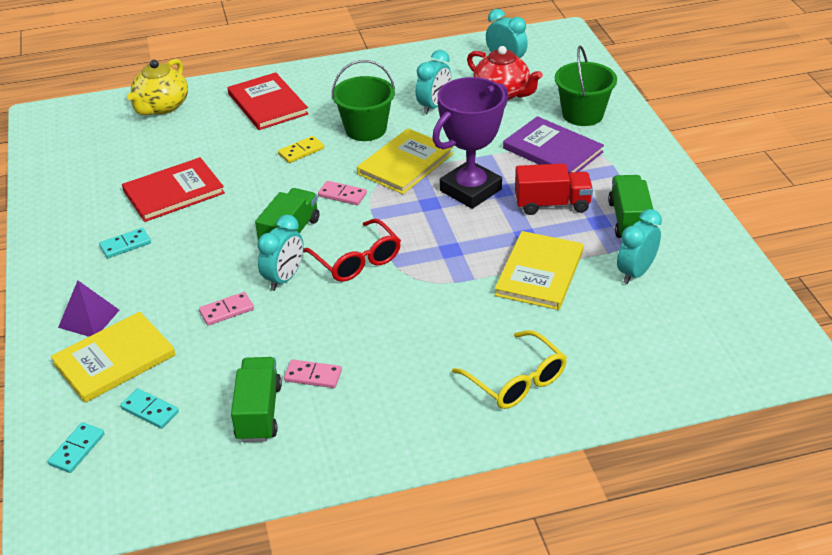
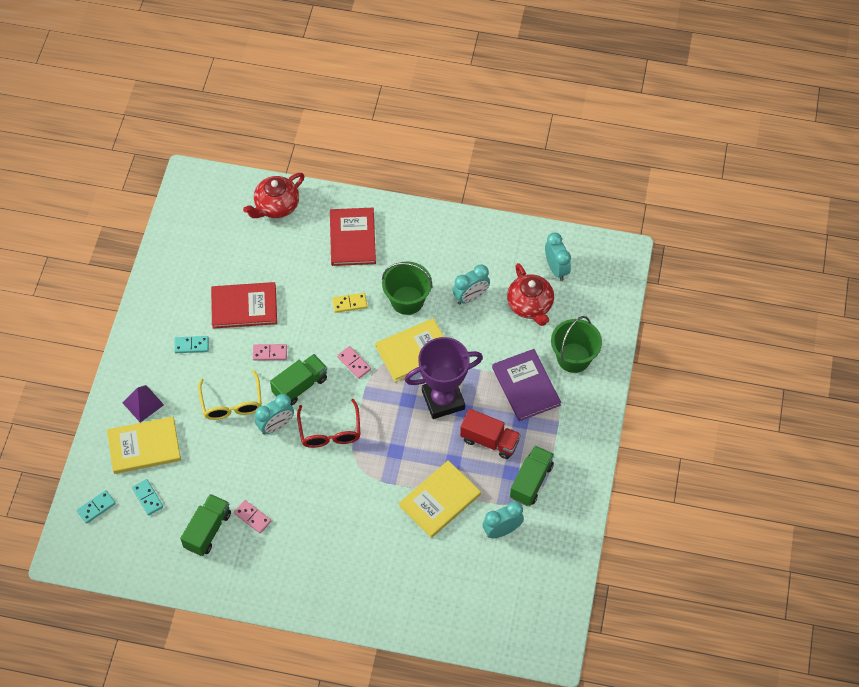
camera: 25 degrees right, 20 degrees up
(161, 107) = (276, 206): yellow teapot -> red teapot
(226, 310) = (227, 437): pink domino -> pink domino (270, 353)
(516, 381) = (369, 581): yellow glasses -> yellow glasses (232, 403)

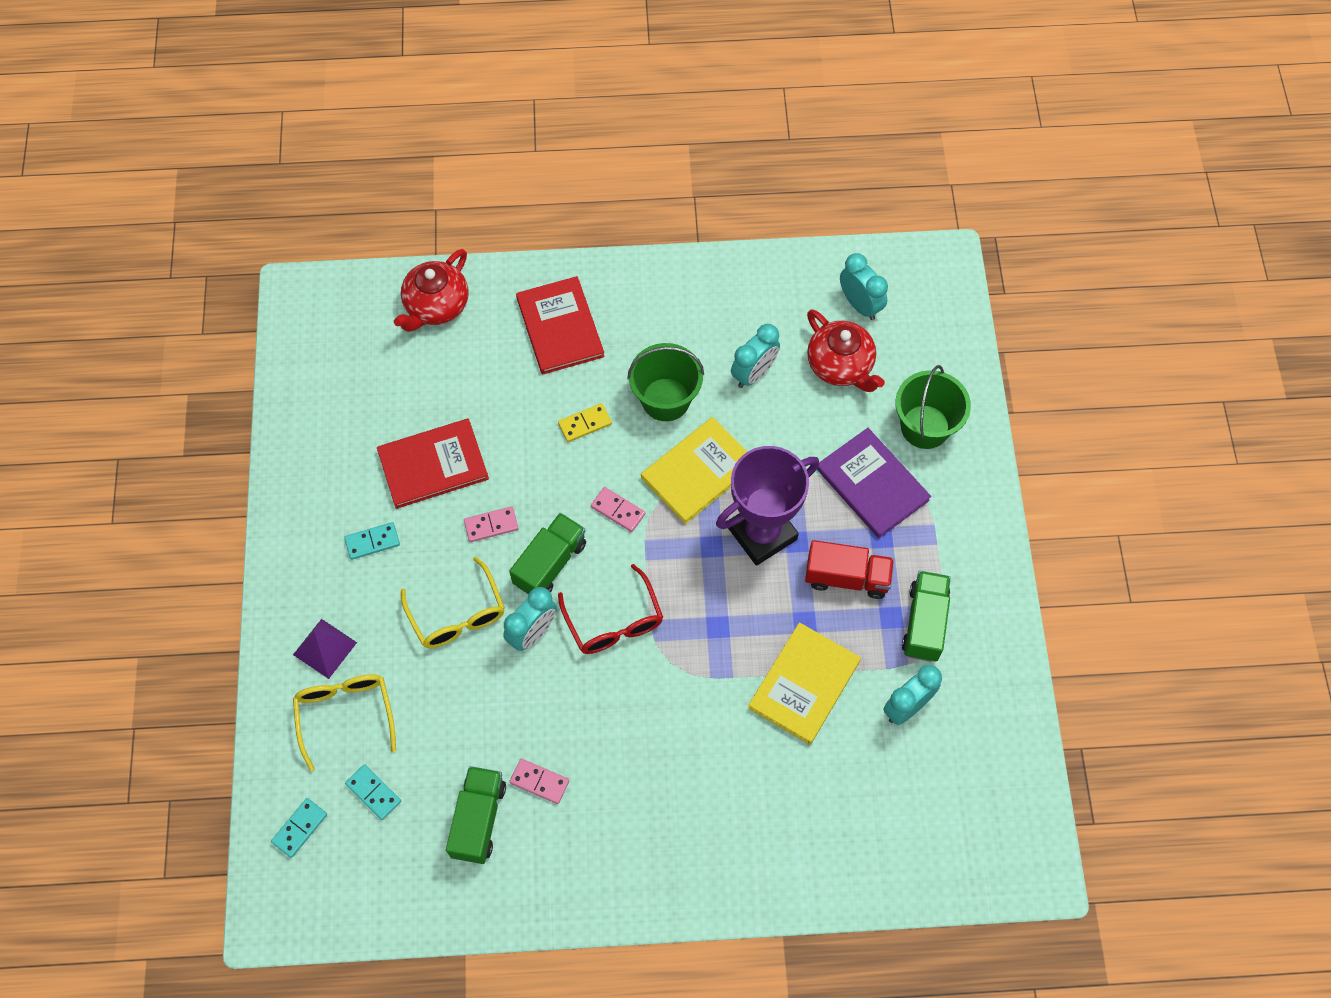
camera: 15 degrees left, 5 degrees up
(144, 446) = (345, 714): yellow book -> yellow glasses

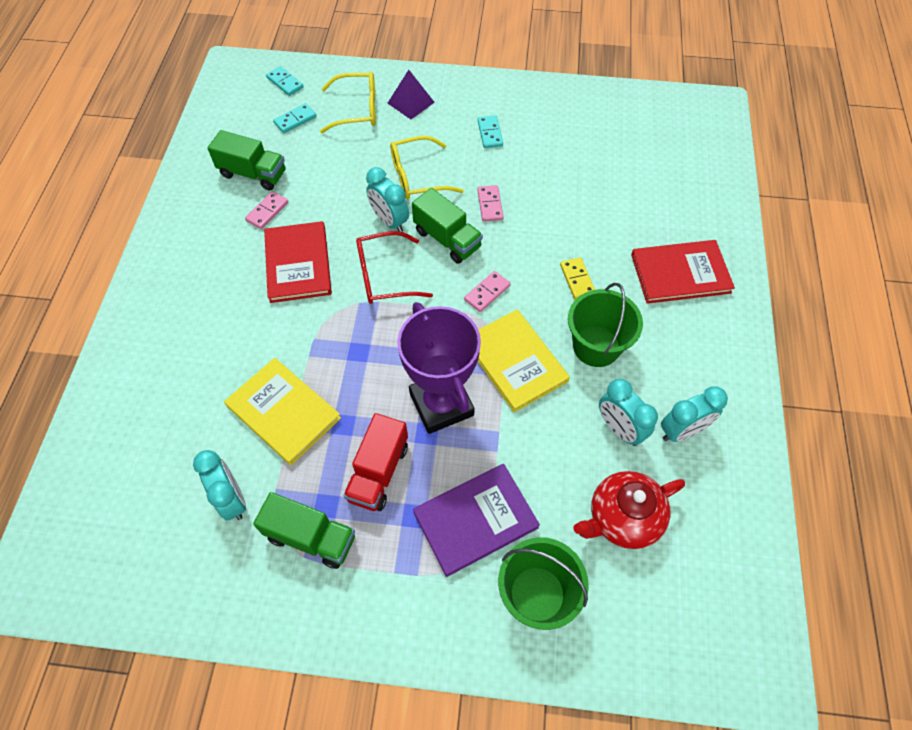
camera: 100 degrees right, 5 degrees down
(433, 465) = (551, 174): red book -> red book (298, 264)
(436, 306) = (704, 189): red teapot -> none
(859, 305) = (701, 556): turquoise clock -> turquoise clock (682, 431)

